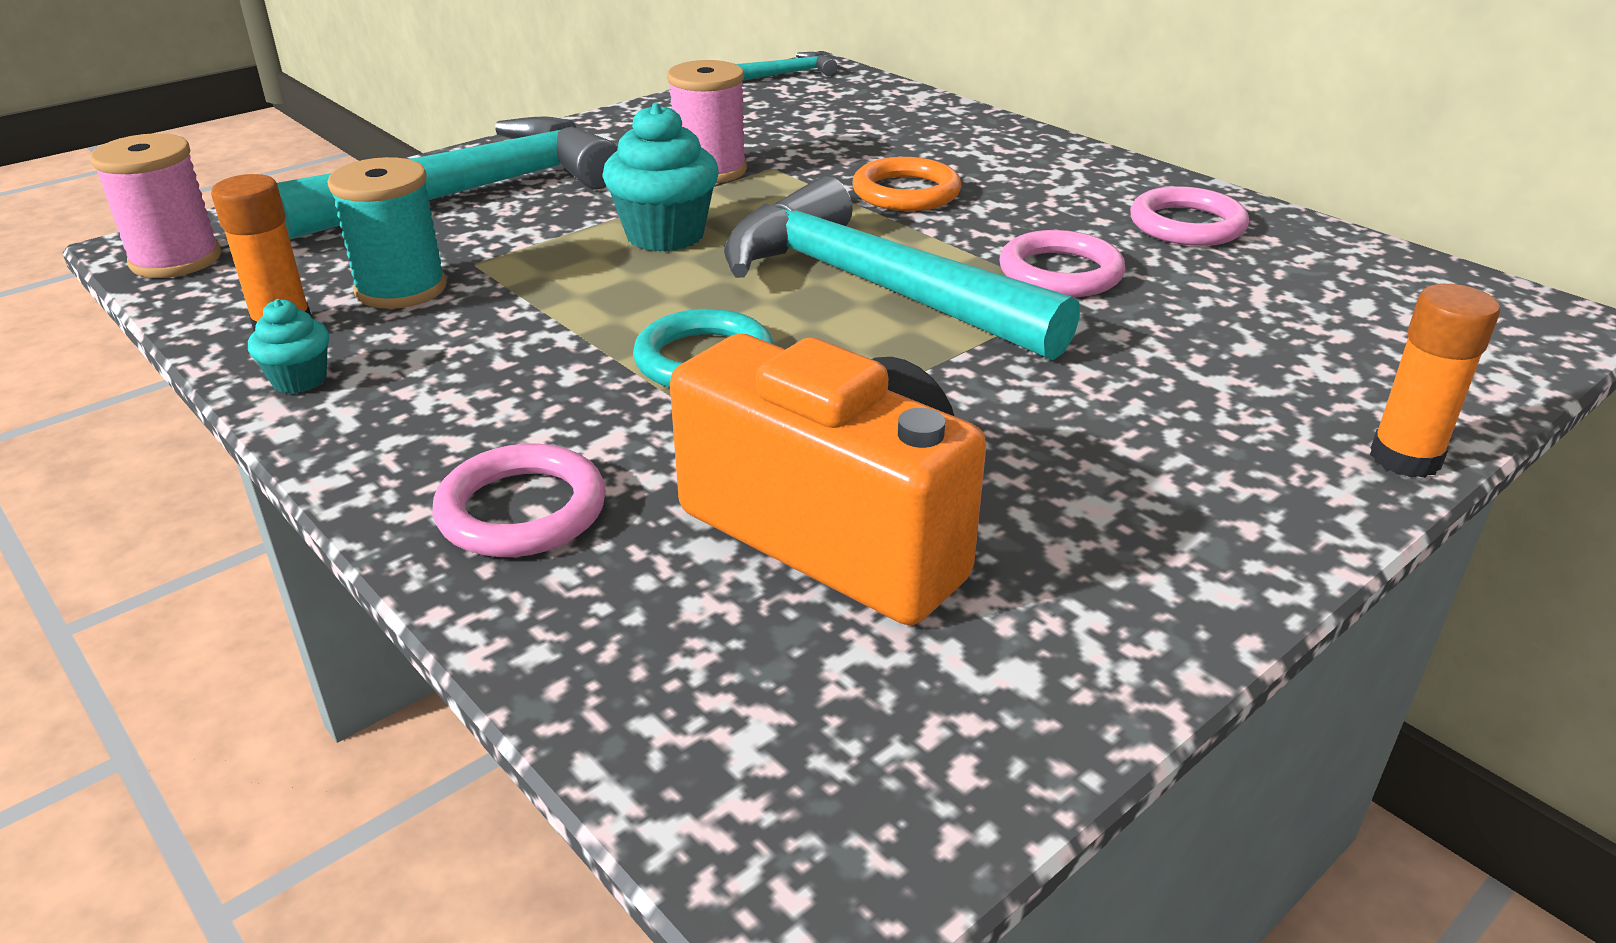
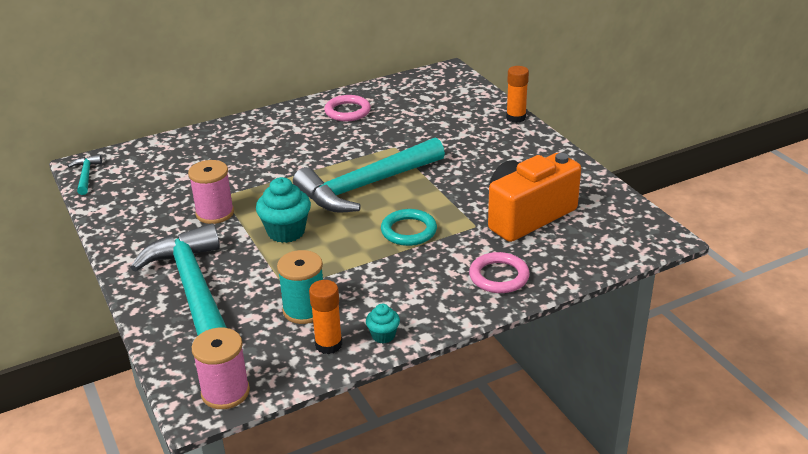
camera: 75 degrees left, 0 degrees up
(906, 192) = (277, 165): orange ring -> none
(1060, 273) = (374, 145): pink ring -> none

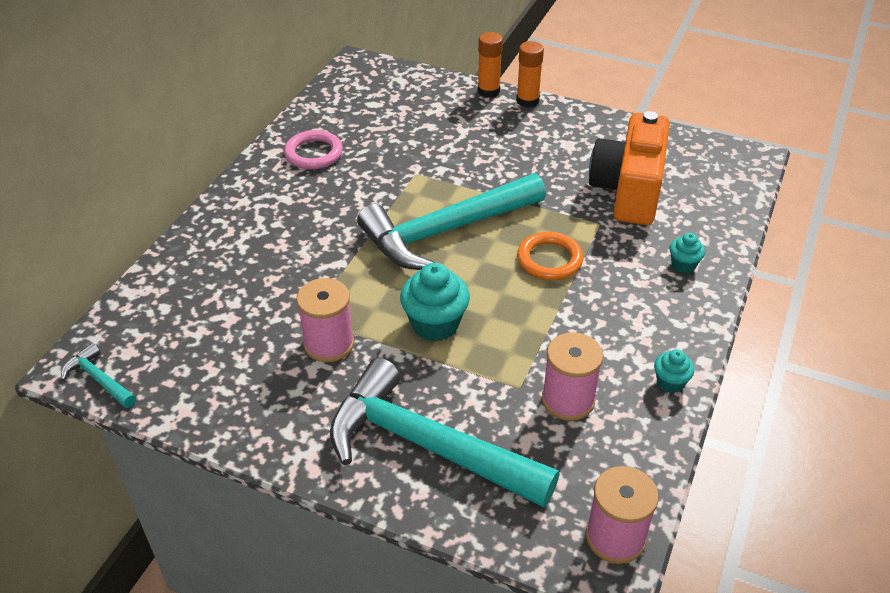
camera: 40 degrees left, 10 degrees up
(304, 310) = (568, 400): turquoise spool -> pink spool
(328, 345) = (637, 422): orange glue stick -> orange glue stick (527, 101)
(366, 186) = (446, 231): turquoise hammer -> turquoise hammer turned 45 degrees clockwise
(408, 231) = (549, 260): turquoise ring -> orange ring
(499, 276) = (683, 265): pink ring -> turquoise cupcake

